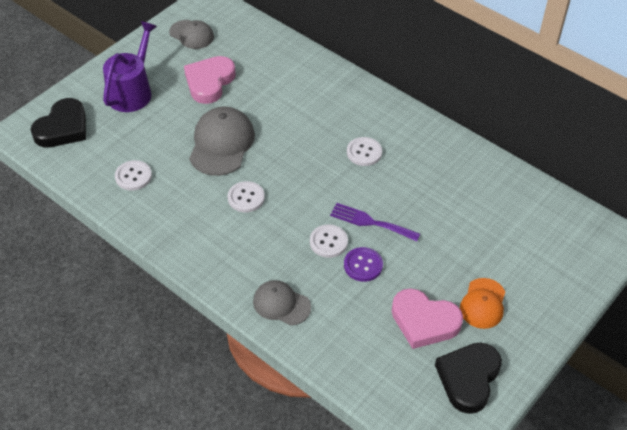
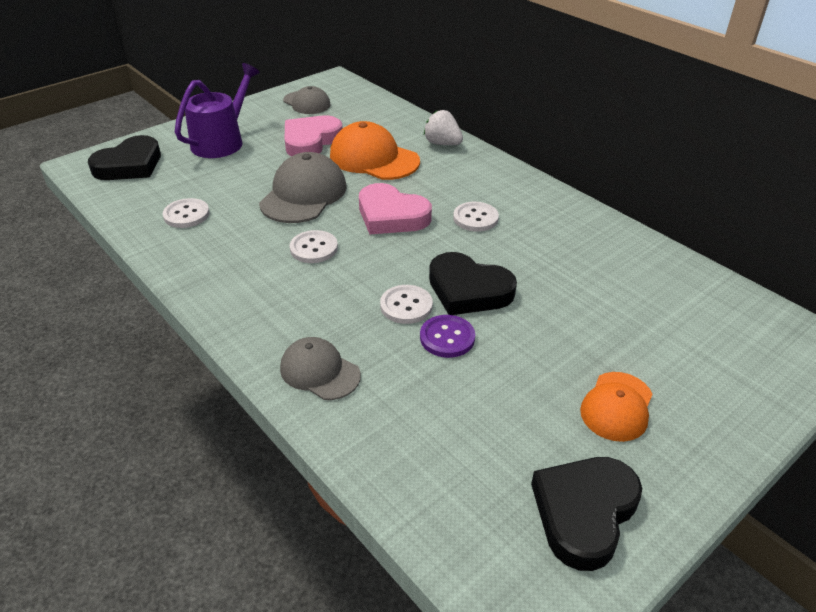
camera: 10 degrees right, 10 degrees down
(268, 97) = (374, 158): none -> orange cap
(322, 73) = (442, 144): none -> white strawberry
(370, 222) = (468, 290): purple fork -> black heart
(424, 321) = (523, 419): pink heart -> pink heart (391, 215)

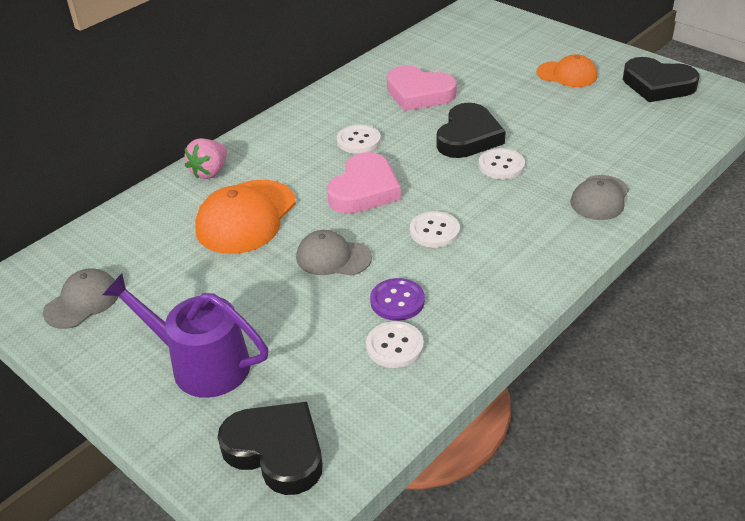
camera: 95 degrees left, 0 degrees up
(303, 194) = (333, 257): grey cap -> grey cap, size x0.62
(311, 141) = (201, 276): pink heart -> pink heart (419, 93)
(442, 144) = (210, 172): white strawberry -> pink strawberry
(447, 338) = (531, 142): purple button -> purple button (397, 301)

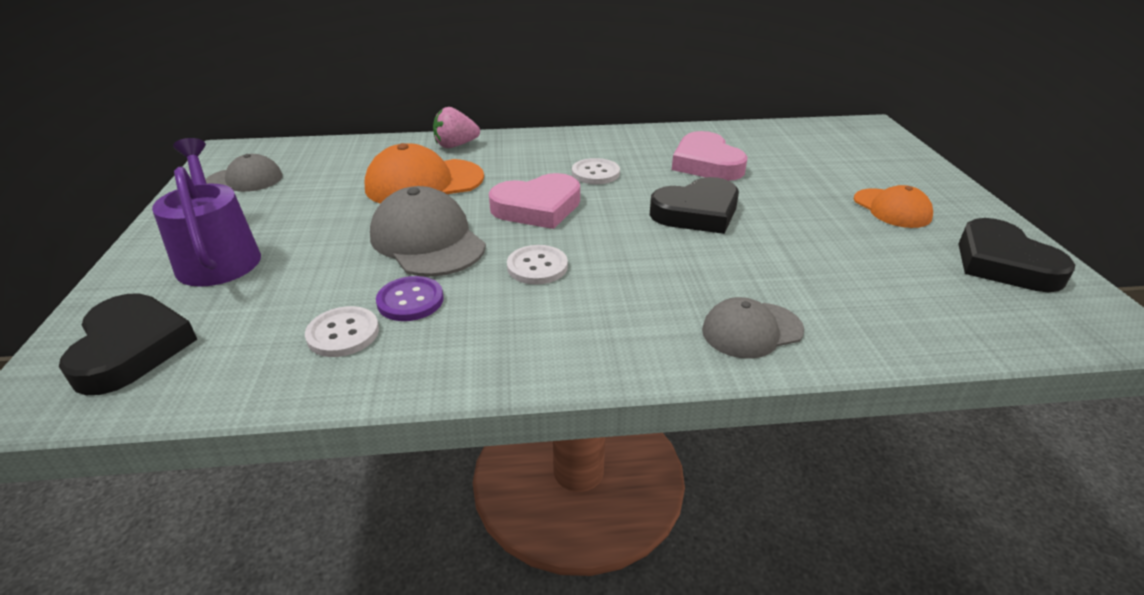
camera: 40 degrees right, 5 degrees down
(333, 257) = (427, 240): grey cap -> grey cap, size x1.60
(501, 165) = (690, 249): white button -> none

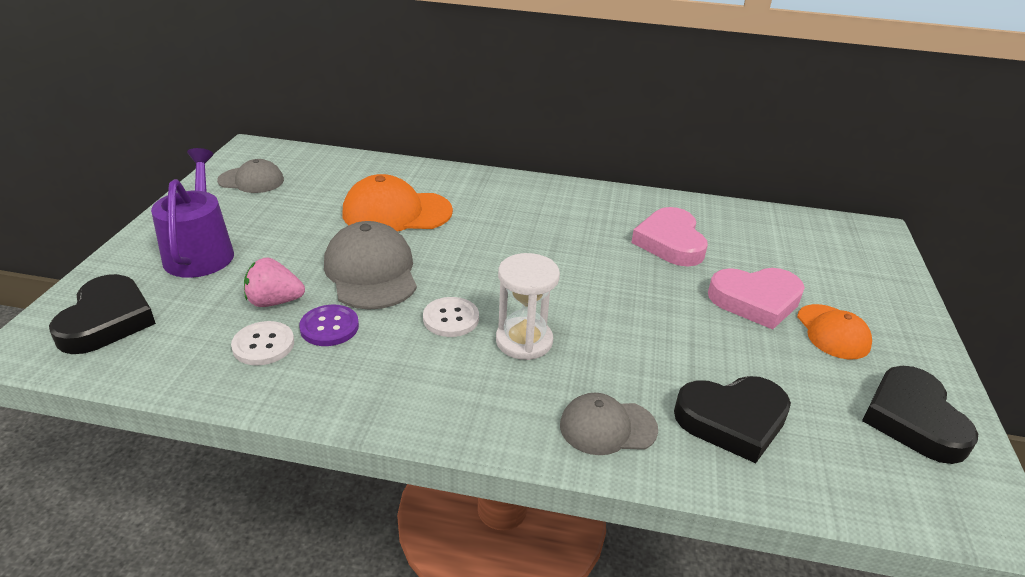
camera: 15 degrees right, 0 degrees up
(456, 145) = (443, 178): pink strawberry -> pink strawberry (274, 302)
(537, 207) = (482, 258): pink heart -> pink heart (755, 301)
(595, 173) = (555, 232): white button -> none
(623, 272) = (524, 341): none -> white hourglass
(697, 212) = (628, 294): black heart -> black heart (732, 420)

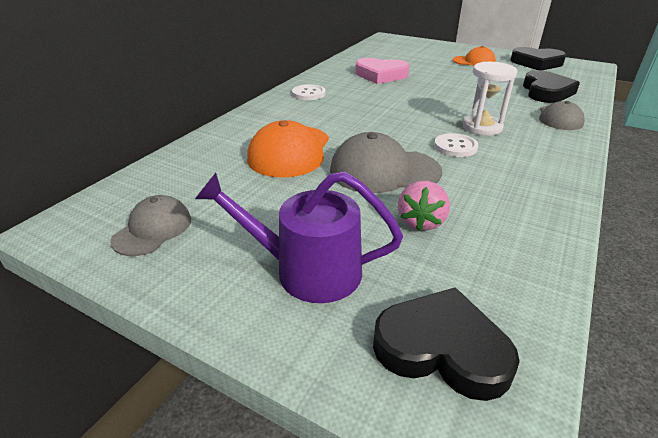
camera: 70 degrees left, 0 degrees up
(263, 345) = (489, 230): white button -> white button (308, 94)
(329, 327) = (463, 195): purple button -> none
(755, 301) = (445, 69): pink heart -> none

